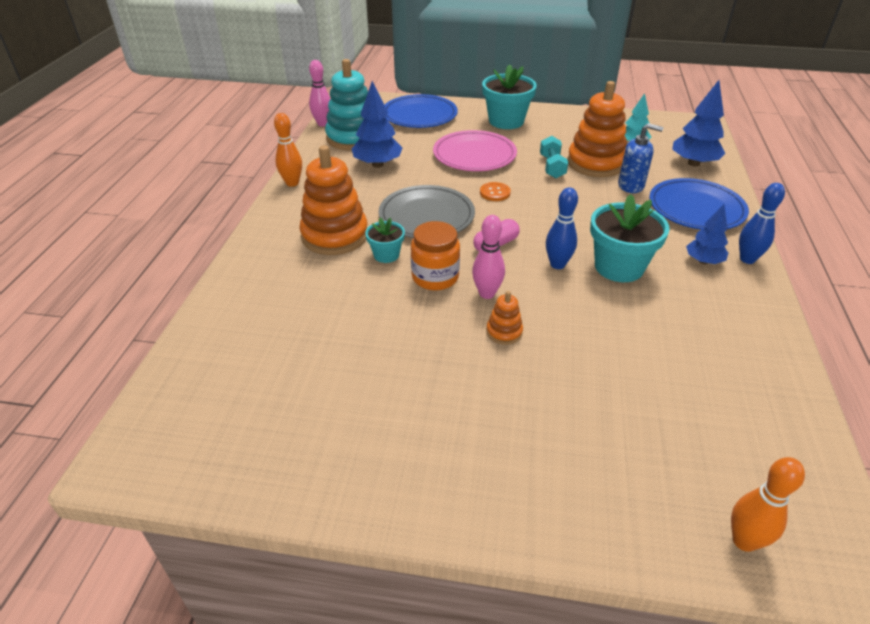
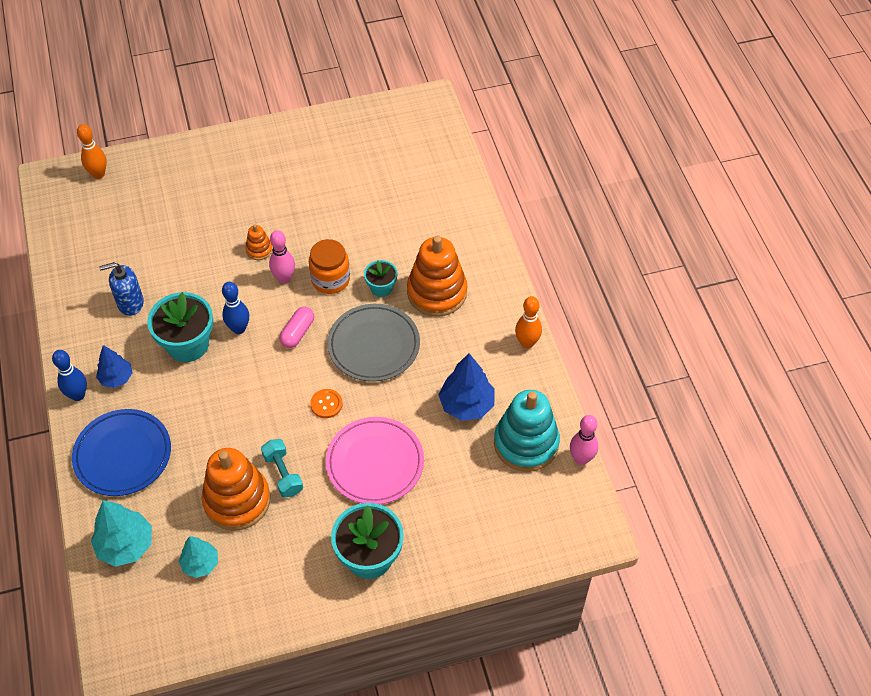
camera: 155 degrees right, 15 degrees up
(419, 115) = (482, 526): blue plate -> none
(631, 186) = (192, 471): blue soap dispenser -> blue soap dispenser (130, 303)
(693, 163) = (126, 545): blue tree -> turquoise tree

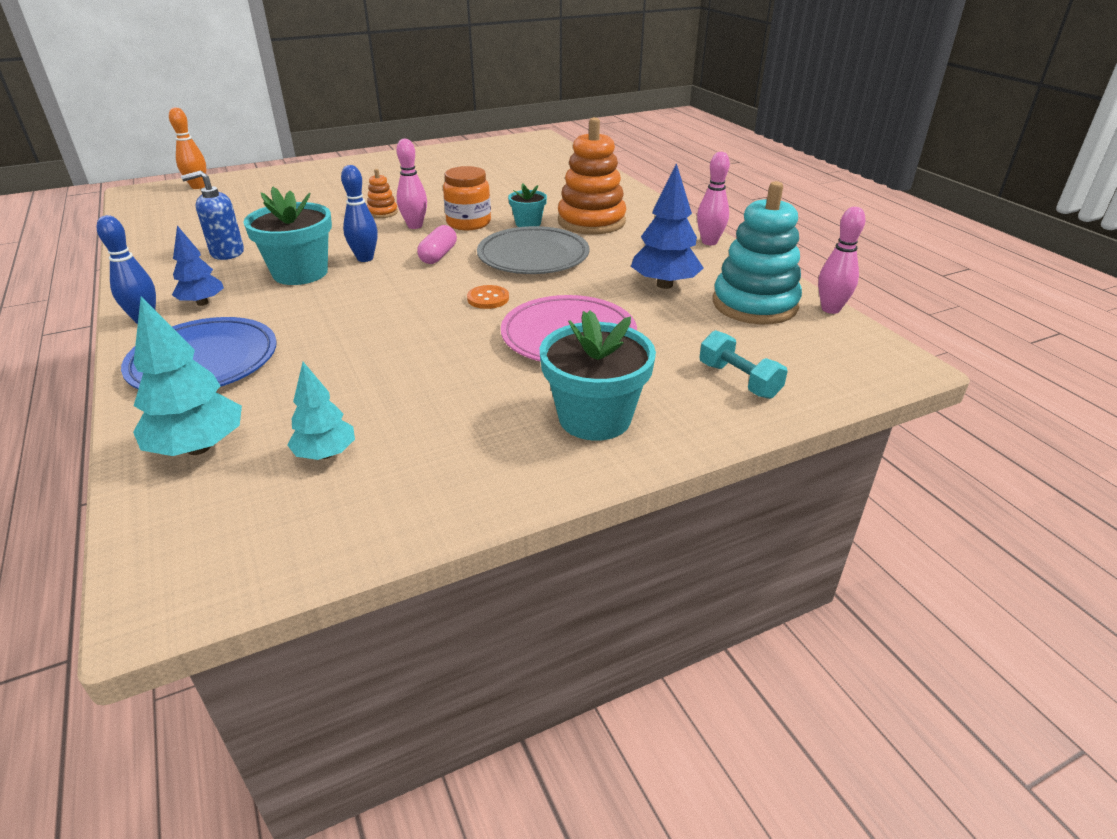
camera: 10 degrees left, 20 degrees down
(237, 500) = (379, 385): orange stacking toy -> none
(283, 474) = (443, 356): turquoise dumbbell -> turquoise dumbbell (739, 380)
(527, 343) = (709, 242): orange bowling pin -> pink bowling pin

